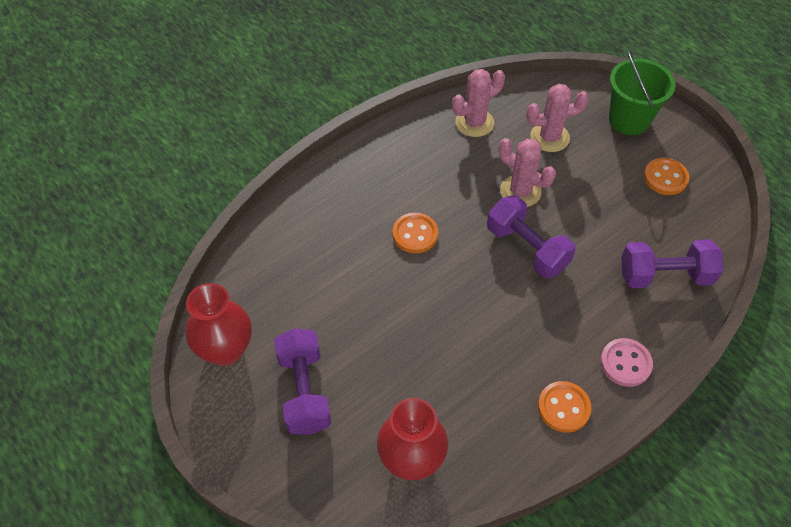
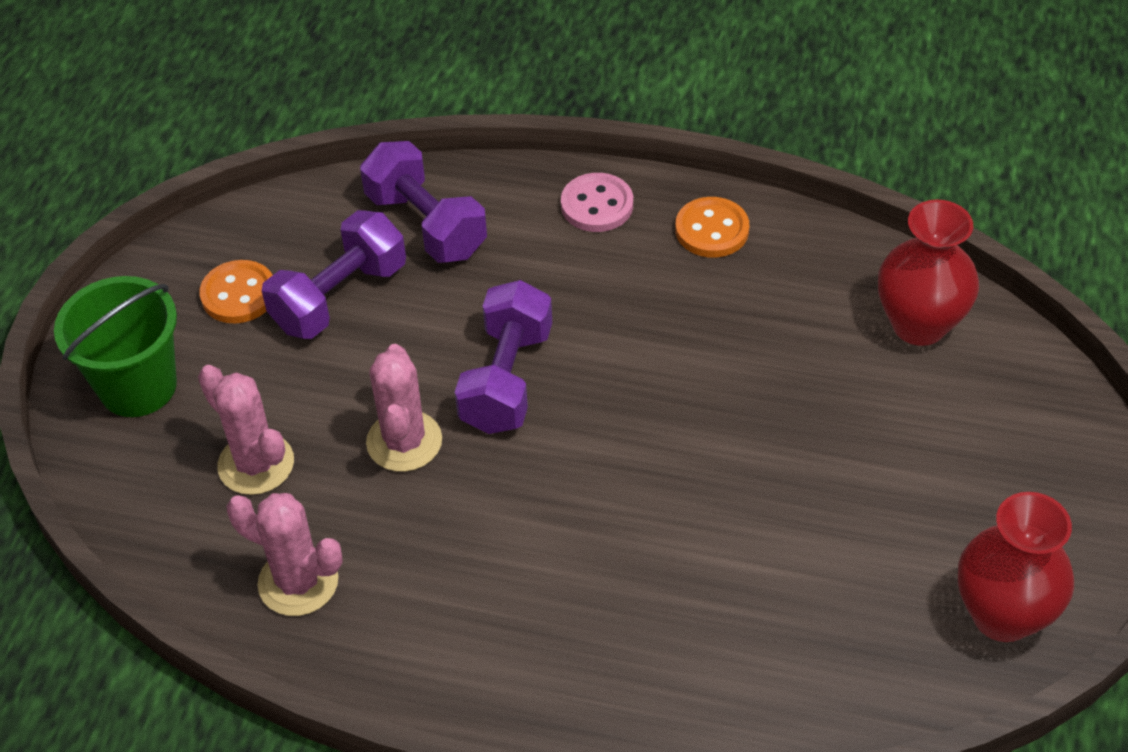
camera: 125 degrees left, 5 degrees down
(304, 391) = (957, 482): purple dumbbell -> purple dumbbell (339, 297)
(415, 234) = (599, 521): orange button -> none

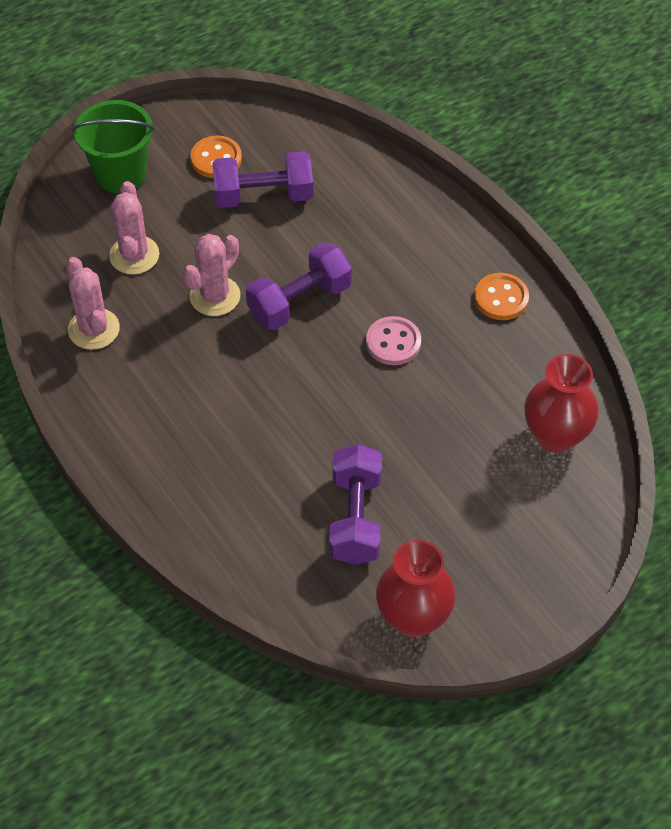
camera: 40 degrees right, 5 degrees up
(426, 225) = (349, 186): purple dumbbell -> purple dumbbell (355, 518)
(597, 205) = (453, 239): pink button -> pink button (393, 342)

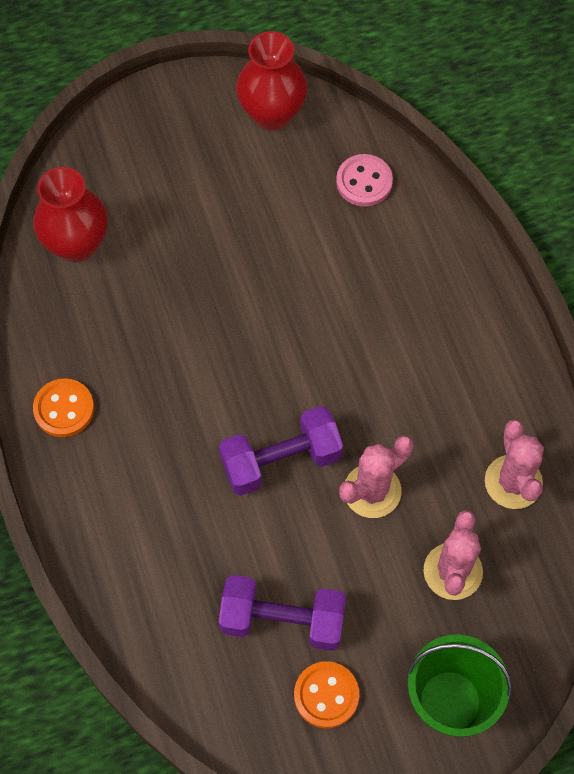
camera: 165 degrees left, 10 degrees up
(355, 518) = (294, 211): purple dumbbell -> none
(393, 342) = (197, 384): pink button -> pink button (364, 182)

